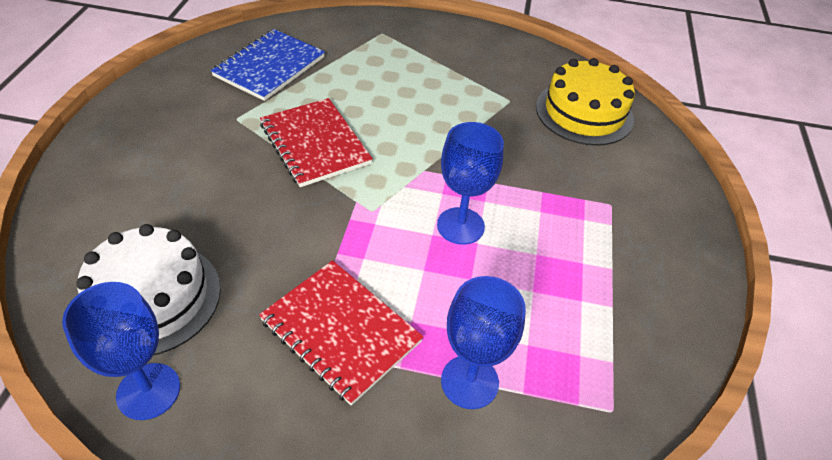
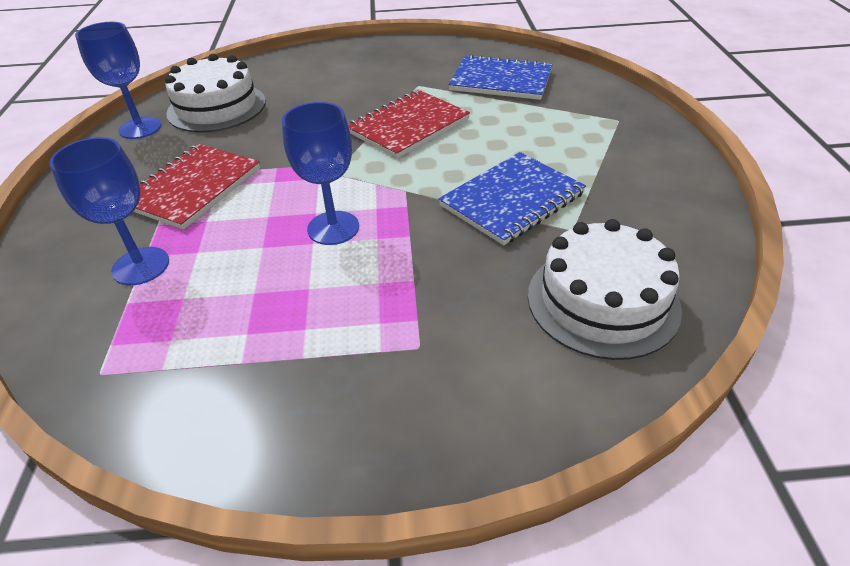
camera: 80 degrees right, 5 degrees down
(463, 116) = (512, 200): none -> blue notebook
(584, 112) = (602, 301): yellow cake -> white cake

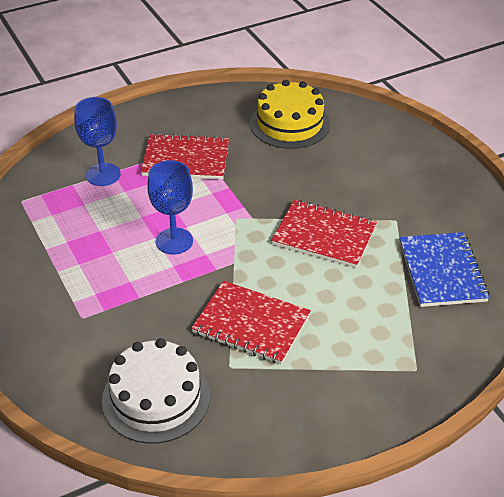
camera: 65 degrees right, 0 degrees up
(140, 128) = (241, 102): blue goblet -> none
(216, 107) = (290, 124): white cake -> yellow cake
(512, 200) = (251, 324): blue notebook -> red notebook

